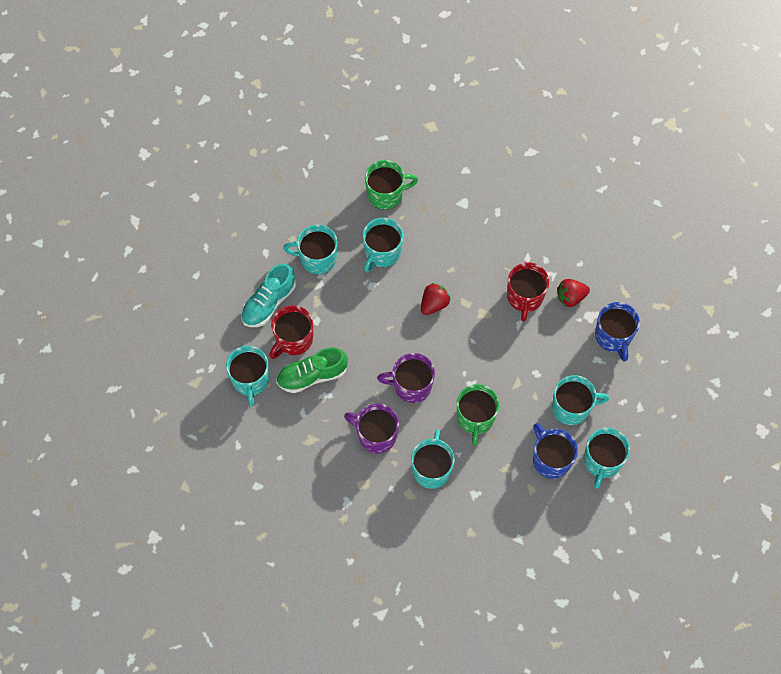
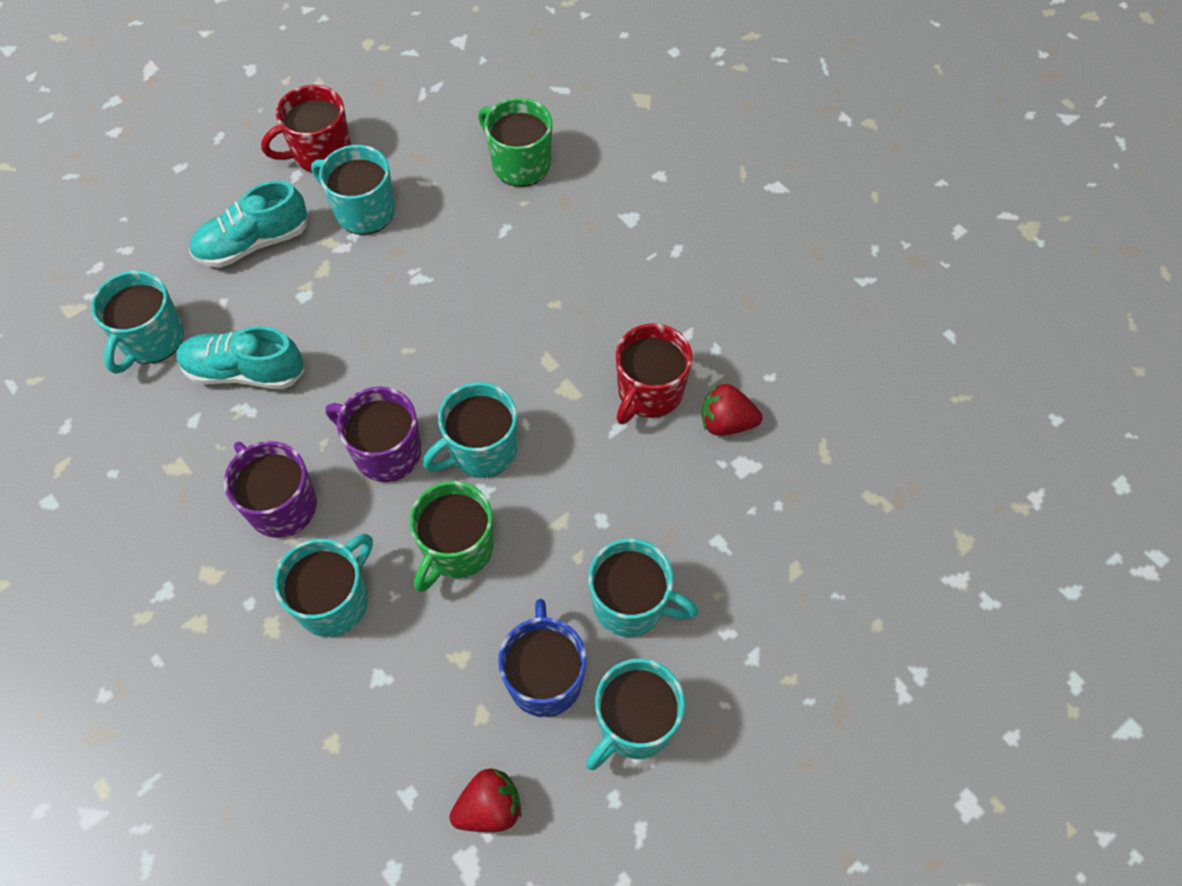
camera: 25 degrees right, 5 degrees down
(293, 339) = (253, 308): red mug -> red mug (320, 152)
(312, 376) = (244, 371): green shoe -> turquoise shoe
(382, 253) = (464, 240): turquoise mug -> turquoise mug (481, 450)
(386, 194) = (520, 164): green mug -> green mug turned 150 degrees counterclockwise
(434, 304) = (497, 343): red strawberry -> red strawberry (489, 808)
(613, 336) = (767, 515): blue mug -> none

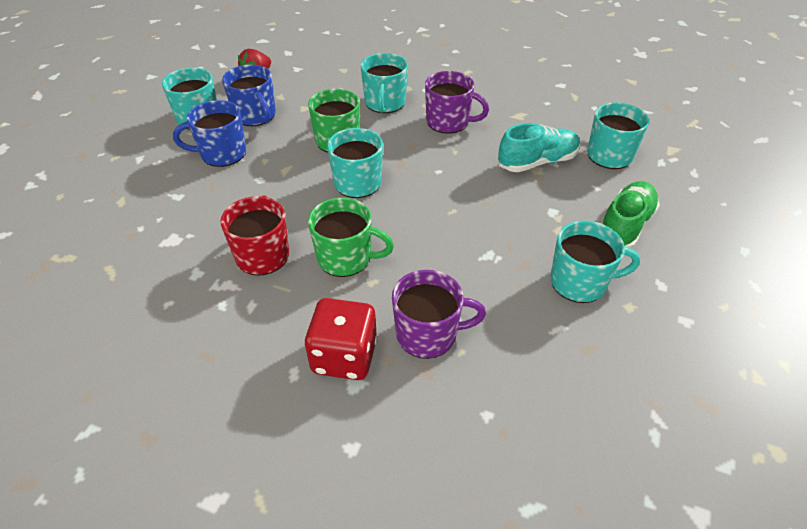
camera: 150 degrees right, 15 degrees down
(253, 243) = (625, 226): turquoise shoe -> green shoe
(320, 152) = (667, 312): red mug -> none
(386, 452) = (415, 160): purple mug -> purple mug (428, 334)
(520, 164) = (496, 388): green mug -> green mug (346, 258)
(625, 244) = (344, 356): none -> red dice
(631, 604) = (222, 153): turquoise mug -> blue mug
(726, 423) = (194, 259): red strawberry -> none

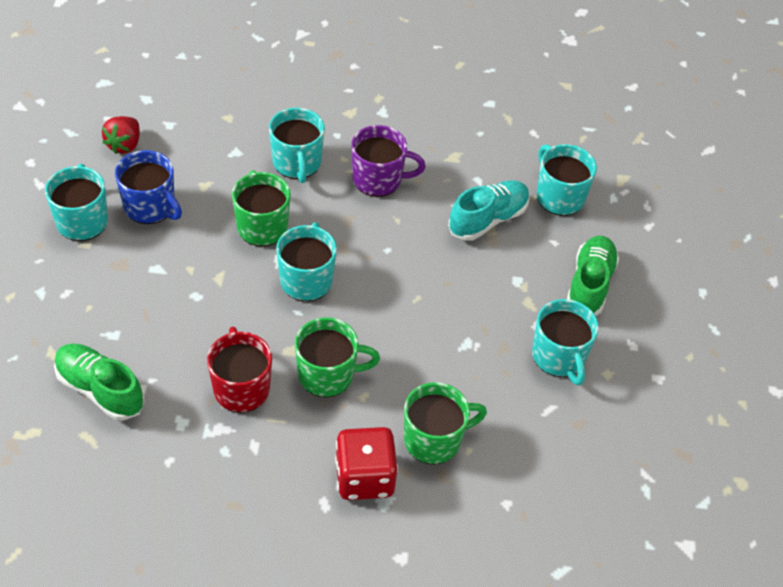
camera: 20 degrees left, 5 degrees up
(142, 235) = (100, 389): none -> green shoe
(222, 153) = (136, 268): blue mug -> none
(428, 334) = (434, 439): purple mug -> green mug
(580, 282) = (559, 357): turquoise mug -> turquoise mug turned 90 degrees clockwise

